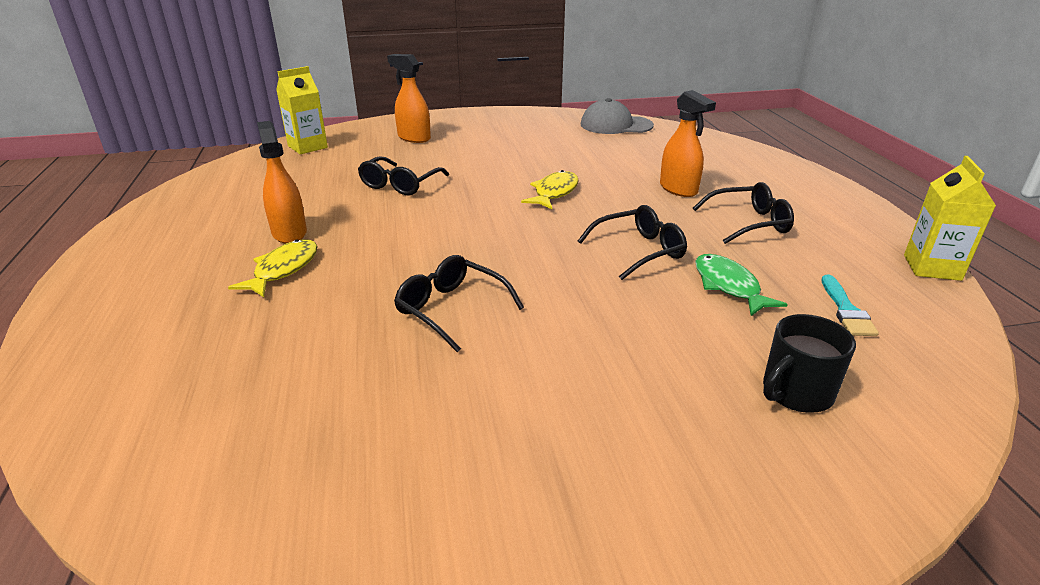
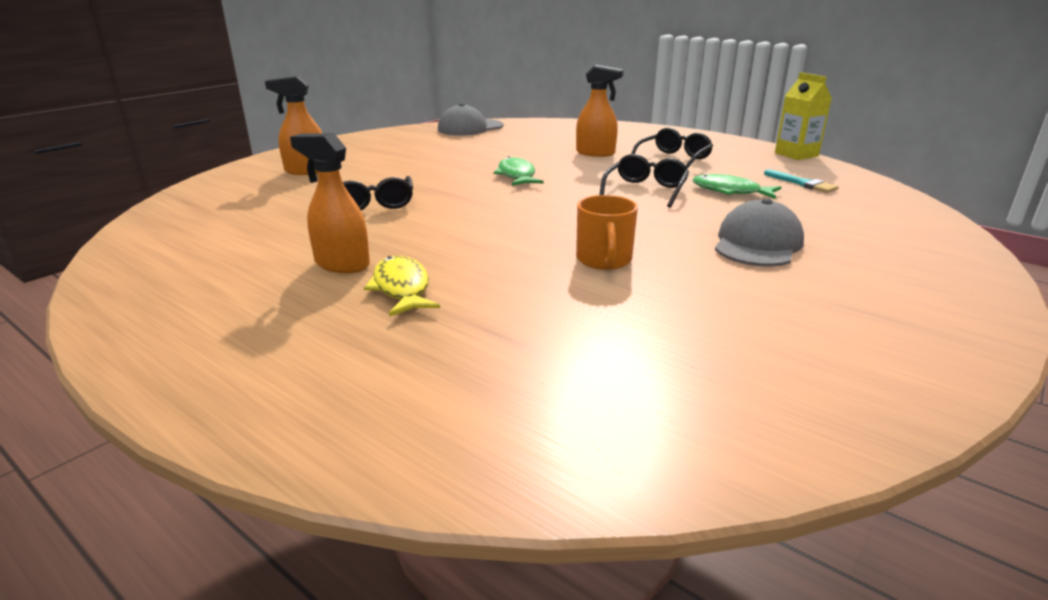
camera: 40 degrees left, 5 degrees down
(307, 147) = (197, 202): yellow carton -> none
(452, 310) = (604, 260): black glasses -> orange mug
(554, 192) = (516, 175): yellow fish -> green fish
(622, 359) = (757, 243): none -> grey cap
(796, 392) = (858, 224): black mug -> none

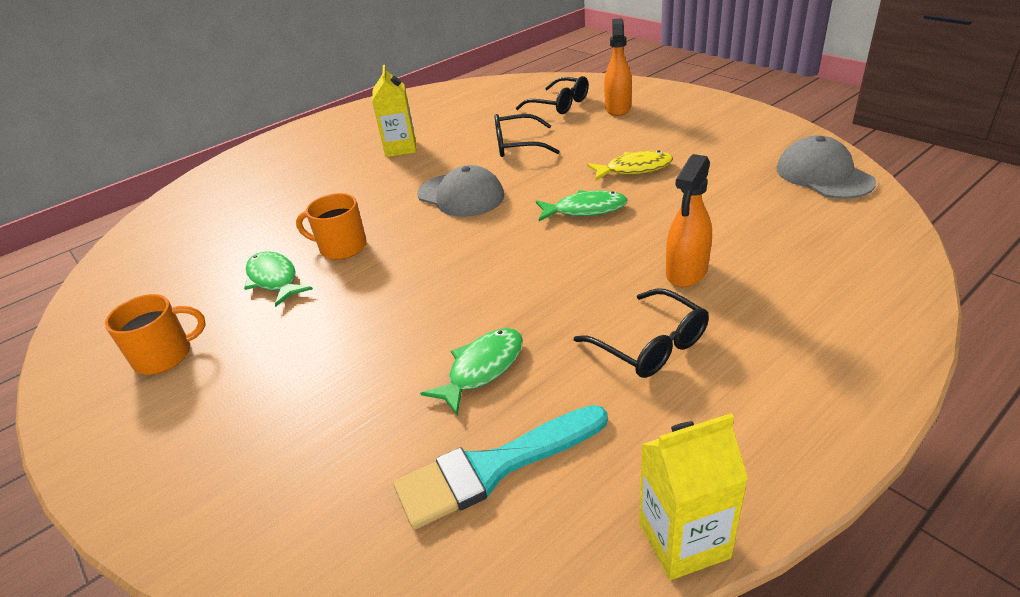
camera: 105 degrees right, 10 degrees up
(342, 264) = (400, 148): orange spray bottle -> yellow carton
(401, 288) = (351, 170): yellow fish -> yellow fish (634, 169)
(645, 190) = (508, 294): black glasses -> black glasses (559, 104)
(682, 285) = (274, 279): none -> green fish
(757, 243) = (317, 344): grey cap -> grey cap (461, 195)
(802, 183) = (493, 468): turquoise brush -> turquoise brush, size x1.74
(849, 315) = (165, 356): none -> orange mug

